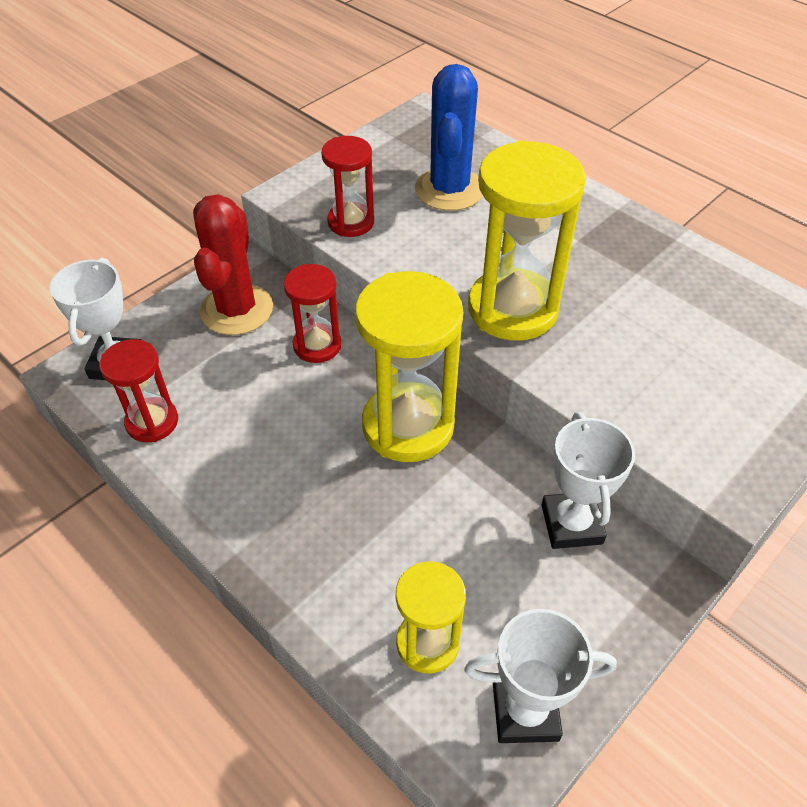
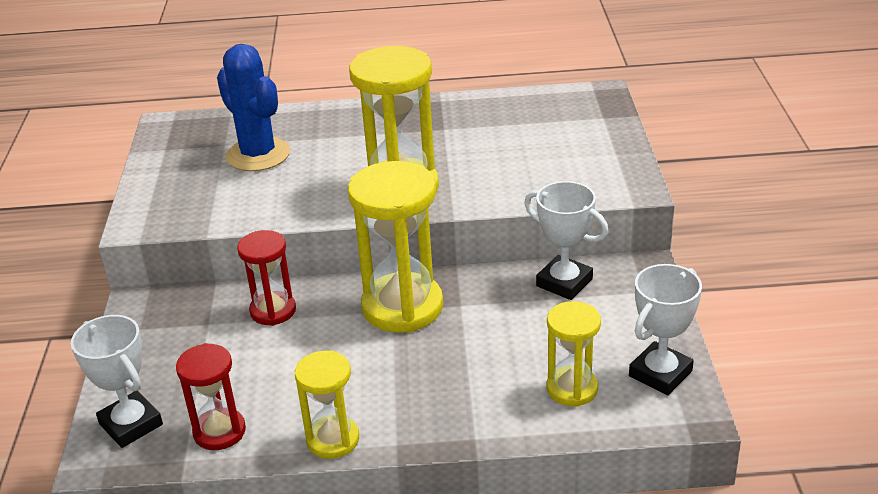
camera: 45 degrees left, 15 degrees down
(203, 503) = (333, 439): none -> yellow hourglass
(237, 310) = (176, 333): red cactus -> none
(351, 222) = (216, 211): red hourglass -> none

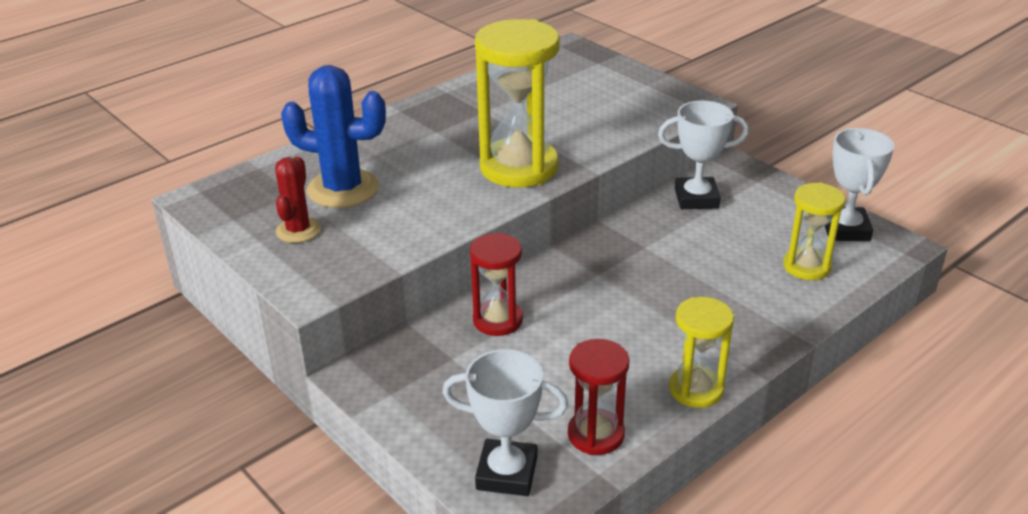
camera: 40 degrees left, 0 degrees up
(189, 175) = (298, 230): none -> red cactus
(402, 307) = (603, 268): yellow hourglass -> none

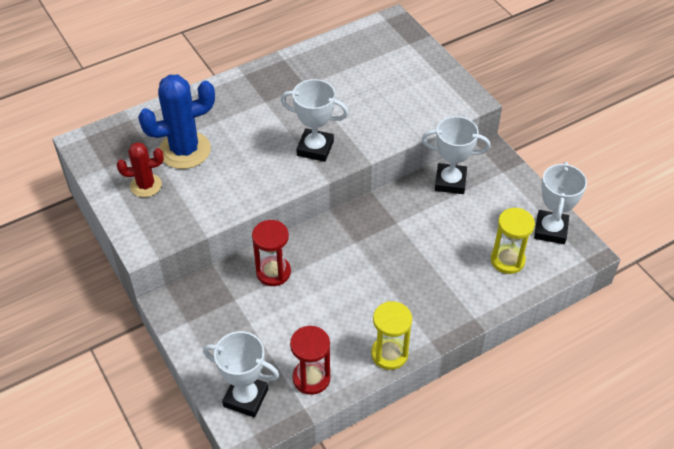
camera: 10 degrees right, 15 degrees up
(298, 230) = (146, 185): red cactus -> red cactus turned 60 degrees clockwise
(343, 189) = (185, 150): blue cactus -> blue cactus turned 45 degrees counterclockwise
(519, 167) = (315, 148): yellow hourglass -> white trophy

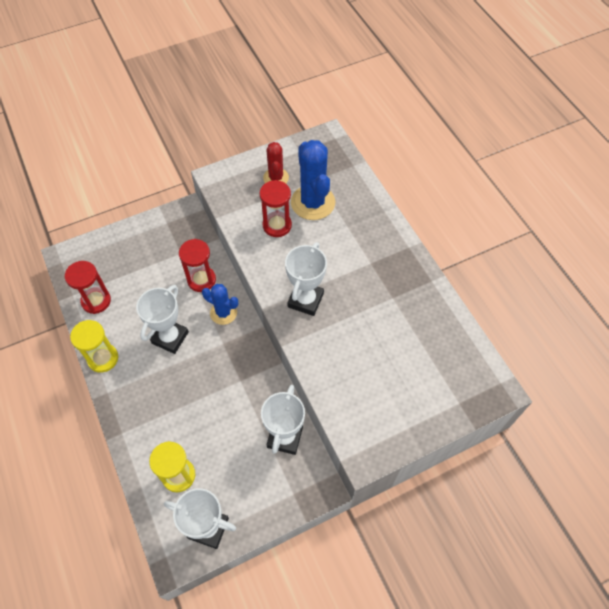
camera: 95 degrees right, 10 degrees up
(218, 179) = (277, 225): none -> red hourglass
(246, 397) = (92, 258): white trophy -> white trophy (170, 337)
(316, 246) = (223, 313): none -> blue cactus

